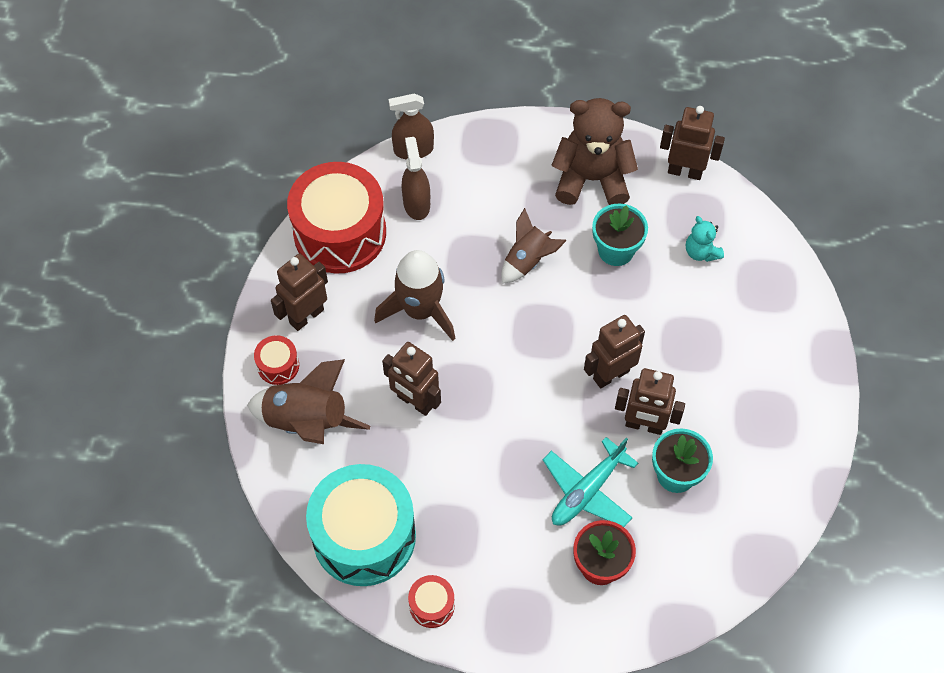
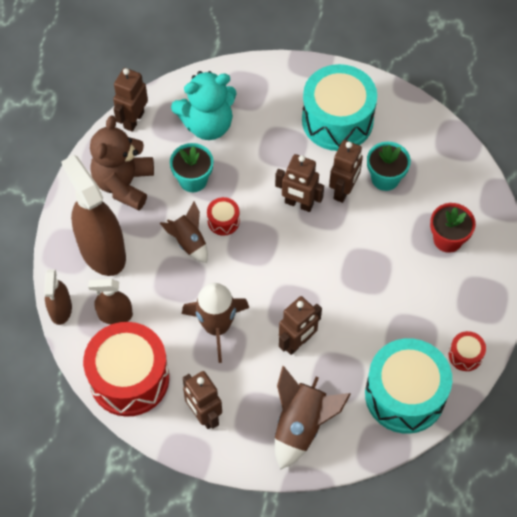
camera: 80 degrees left, 0 degrees up
(278, 365) = (246, 442): red drum -> red drum (223, 221)
(496, 175) = (102, 251): none -> brown spray bottle
(587, 491) = (389, 237): turquoise plane -> none
(610, 374) = (298, 204): brown robot -> brown robot turned 45 degrees counterclockwise
(701, 252) = (207, 124): turquoise teddy bear -> turquoise teddy bear, size x2.09
(751, 403) = (337, 120): none -> turquoise drum

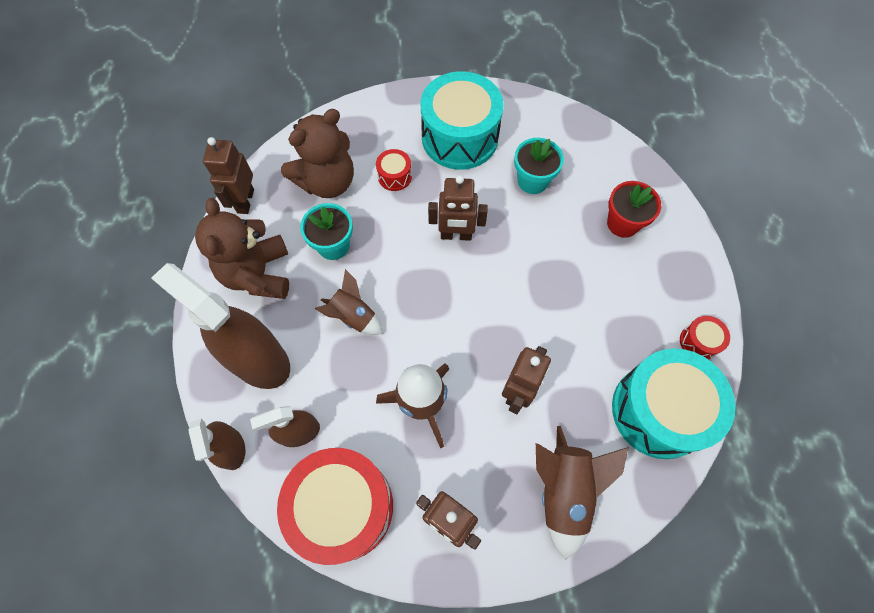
camera: 20 degrees left, 5 degrees up
(207, 124) = (327, 182): turquoise teddy bear -> brown teddy bear
(223, 221) = (383, 280): red drum -> red drum (394, 176)
(343, 190) = (496, 206): brown robot -> none

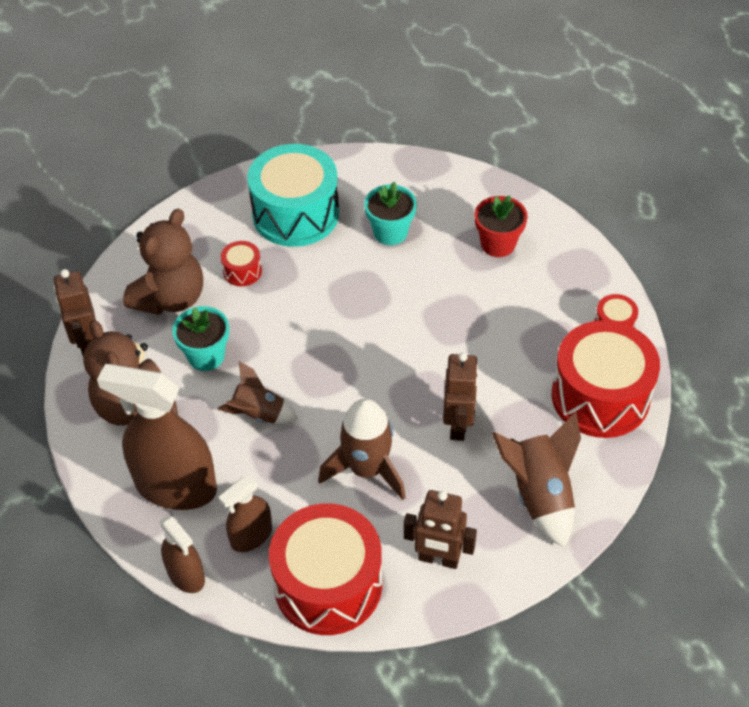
camera: 20 degrees left, 15 degrees down
(456, 235) = (333, 306): brown robot -> none
(658, 411) = (600, 397): turquoise drum -> red drum

